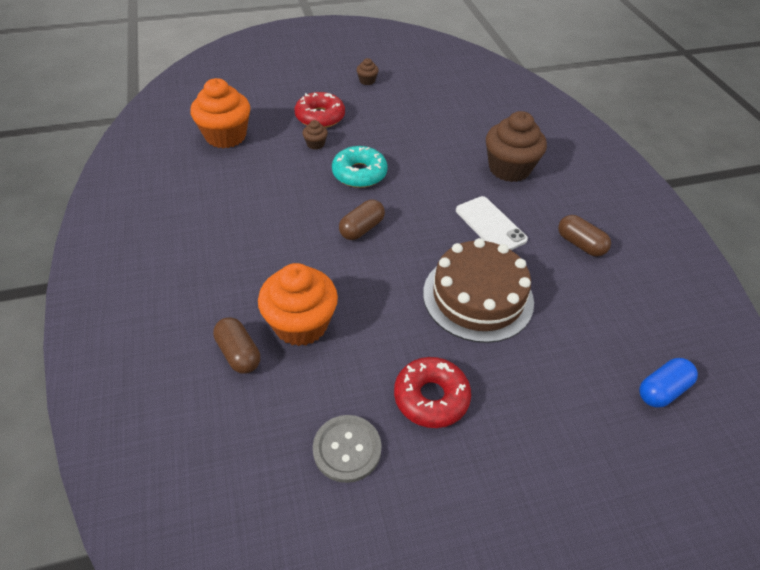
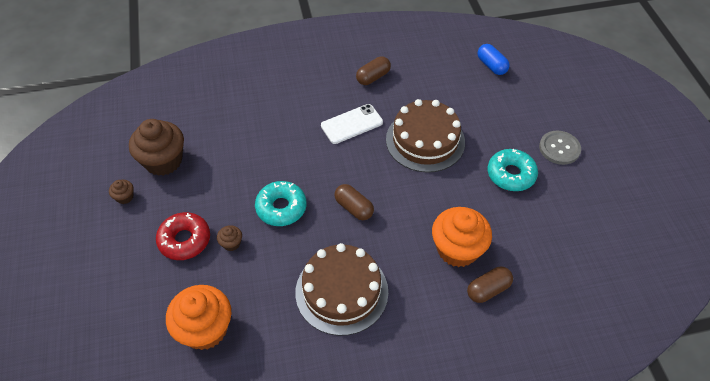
camera: 85 degrees left, 5 degrees up
(253, 221) = (341, 291): none -> brown cake
(347, 449) = (554, 221): grey button -> grey button (559, 148)
(431, 397) = (511, 174): red donut -> turquoise donut
(509, 169) = (284, 103): brown cupcake -> brown cupcake (163, 161)

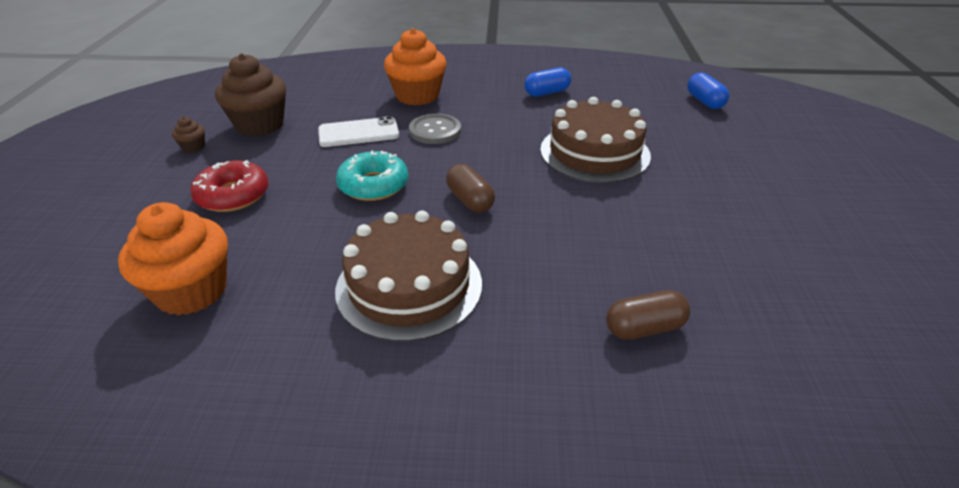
camera: 15 degrees right, 15 degrees down
(231, 243) = (288, 208): brown cupcake -> none
(352, 124) = (503, 126): white phone -> white phone (358, 133)
(373, 77) = (547, 92): brown capsule -> blue capsule
(457, 249) = (607, 269): orange cupcake -> orange cupcake (417, 95)
(511, 174) = (711, 202): turquoise donut -> none
(559, 148) = (792, 186): grey button -> grey button (435, 130)

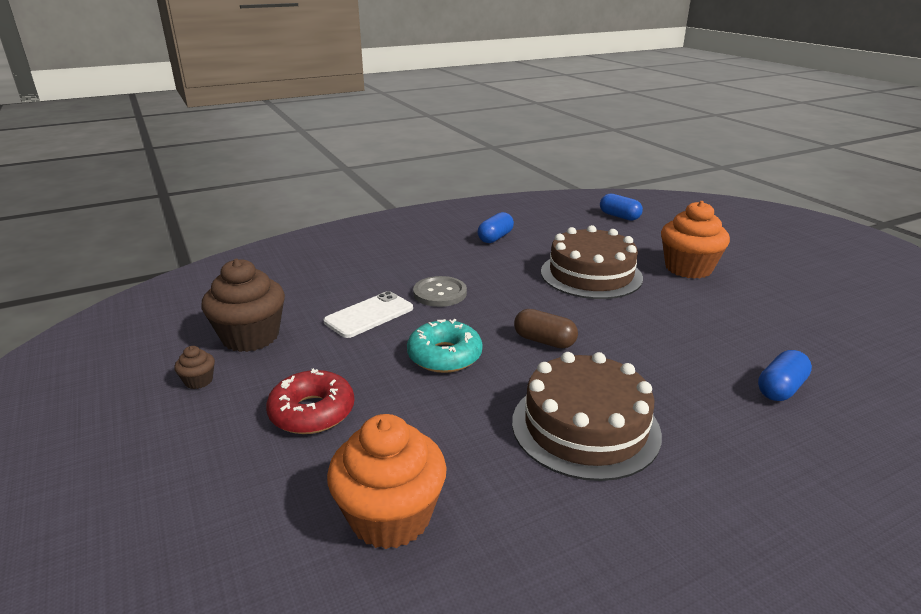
camera: 30 degrees left, 10 degrees down
(417, 95) = (384, 267): orange cupcake -> orange cupcake (688, 268)
(644, 328) = (780, 388): brown capsule -> blue capsule

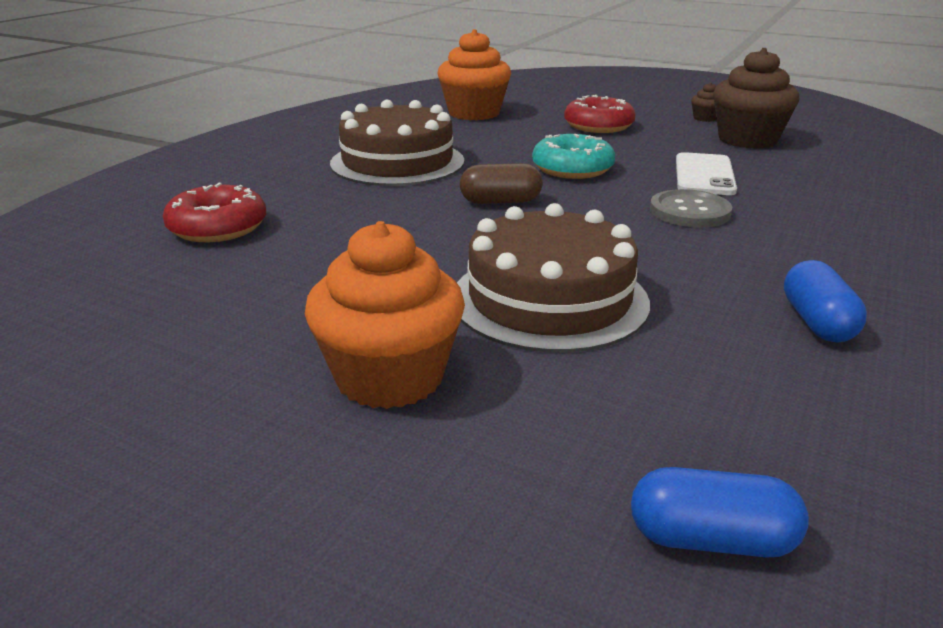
camera: 145 degrees right, 0 degrees up
(780, 388) = (218, 227): blue capsule -> red donut

